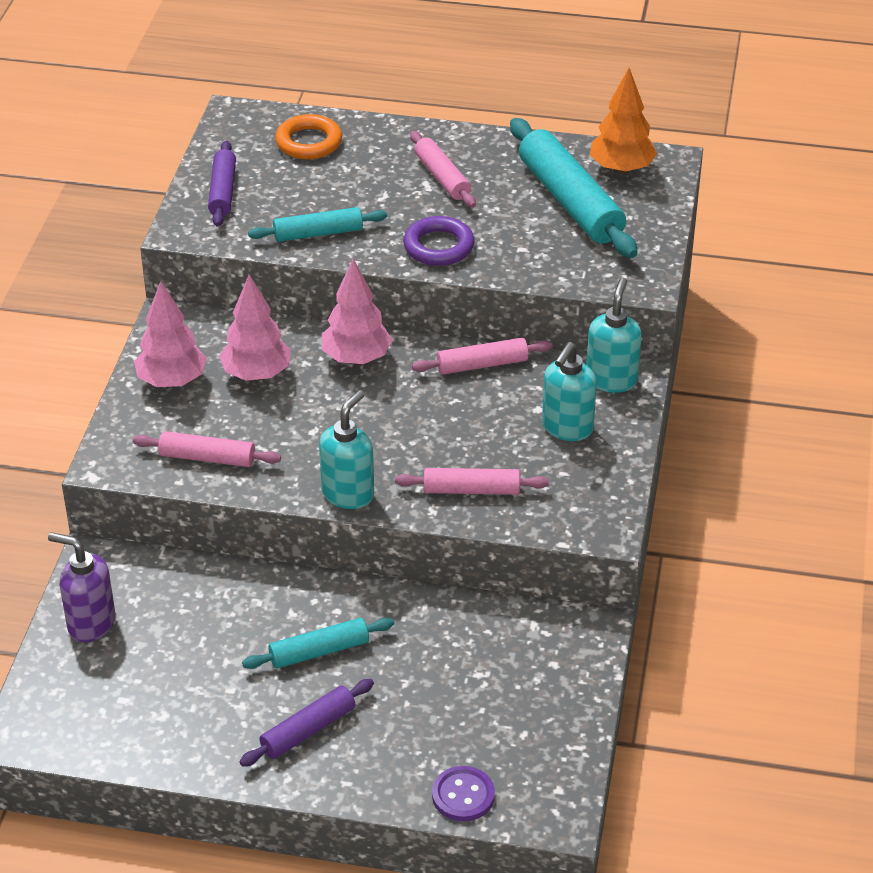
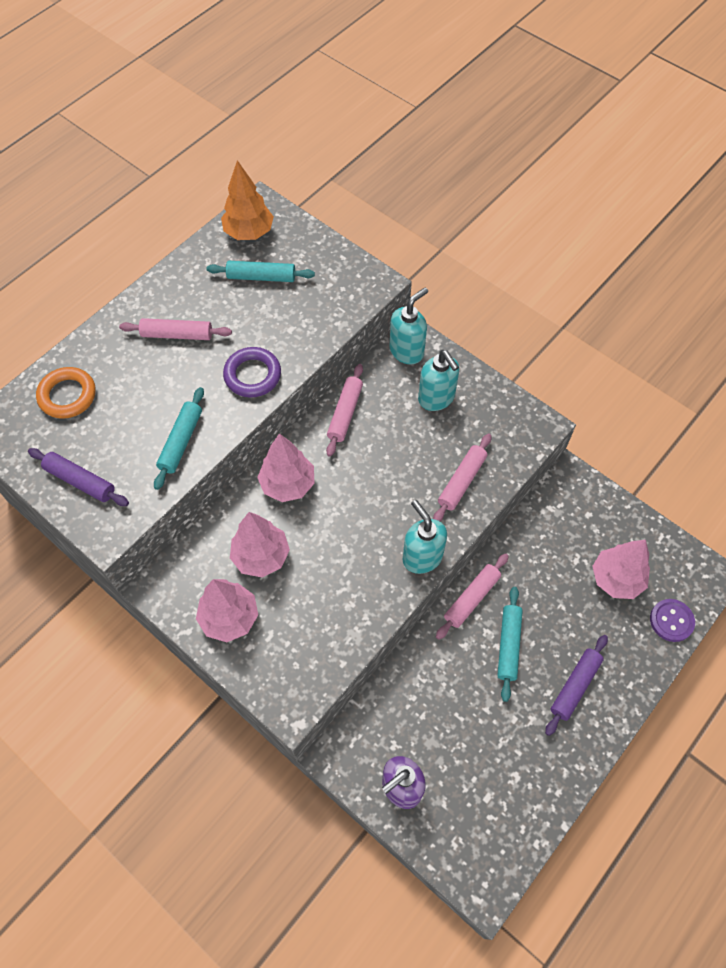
camera: 60 degrees left, 20 degrees up
(207, 458) = (329, 632): pink rolling pin -> pink rolling pin (471, 598)
(308, 730) = (575, 686): purple rolling pin -> purple rolling pin turned 45 degrees clockwise
(481, 721) = (616, 579): none -> pink tree
(570, 201) = (261, 277): turquoise rolling pin -> turquoise rolling pin, size x0.56
(611, 379) = (407, 351): turquoise soap dispenser -> turquoise soap dispenser turned 90 degrees clockwise

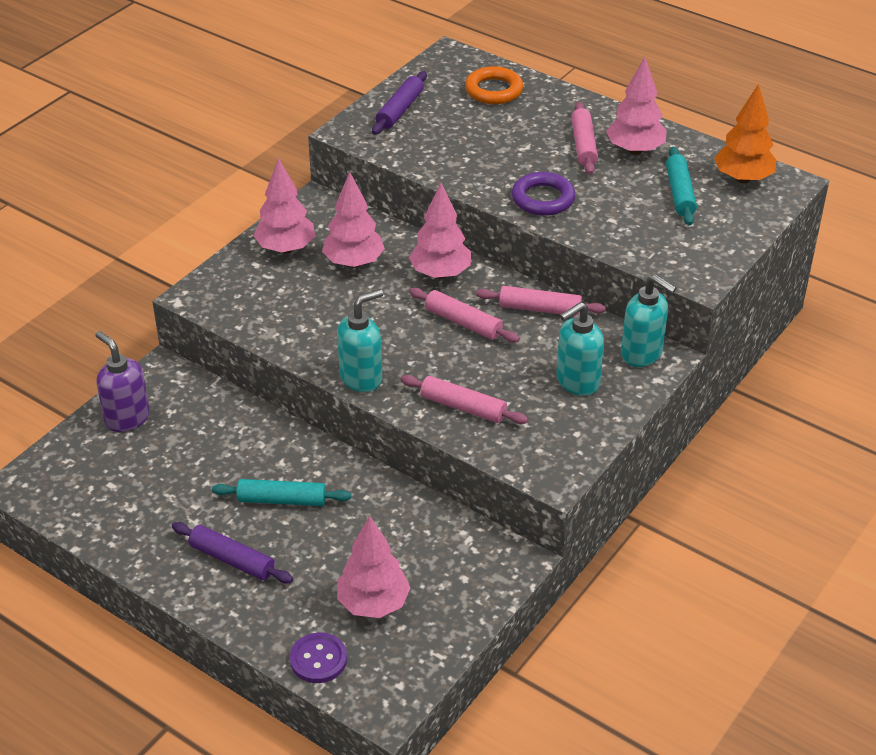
camera: 85 degrees right, 20 degrees down
(181, 442) = (452, 162): turquoise rolling pin -> none
(193, 298) = (635, 150): none -> pink tree
(471, 598) = (339, 467): pink rolling pin -> pink rolling pin (463, 322)

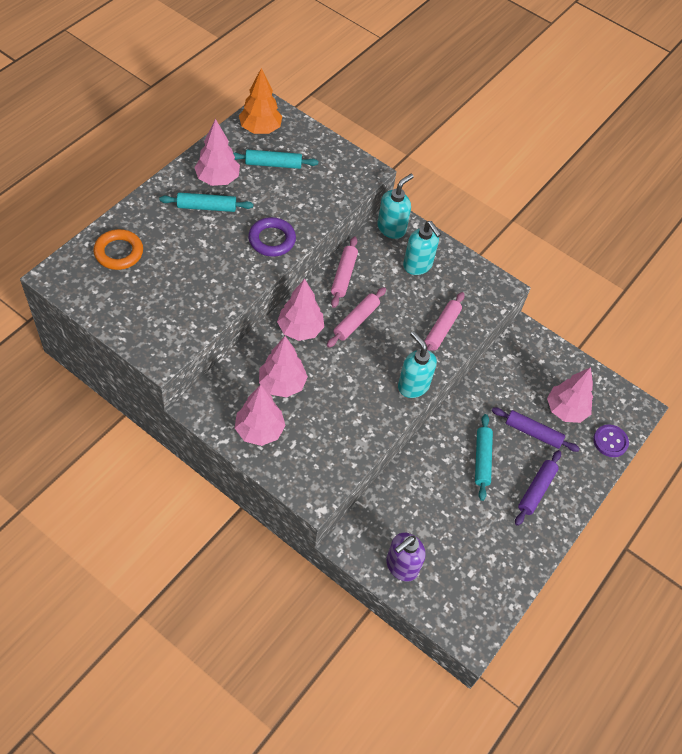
camera: 95 degrees left, 15 degrees up
(400, 110) = (136, 318): purple rolling pin -> purple rolling pin (533, 433)
(583, 145) = (206, 207): pink rolling pin -> turquoise rolling pin

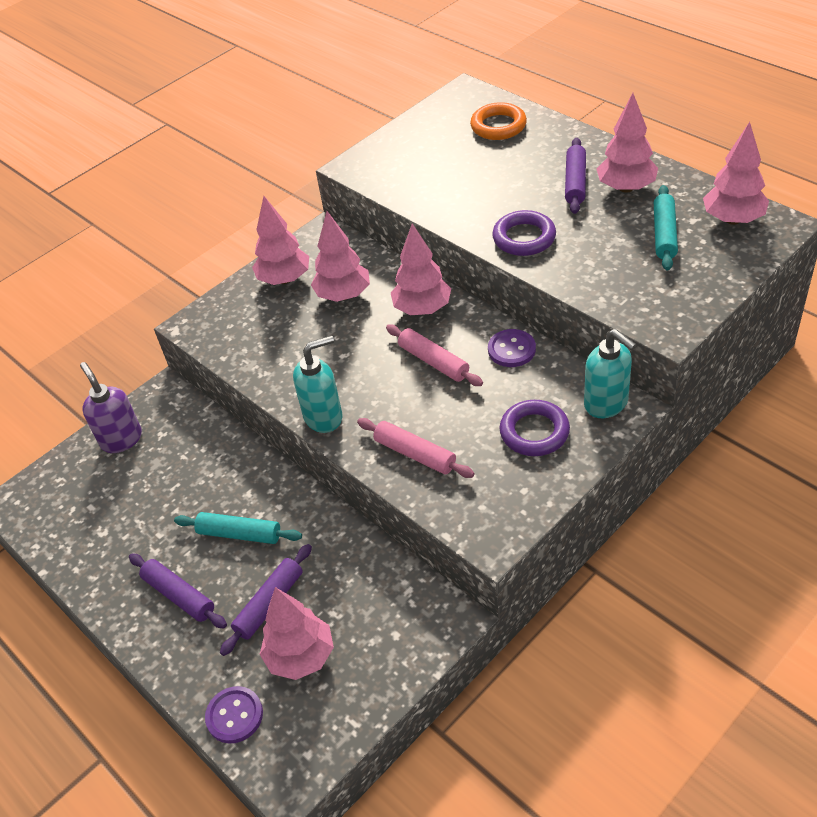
camera: 110 degrees right, 10 degrees down
(206, 207) = (575, 182): turquoise rolling pin -> purple rolling pin
(260, 129) = (732, 219): orange tree -> pink tree
(343, 275) = (511, 349): pink rolling pin -> purple button
(418, 265) = (534, 432): turquoise soap dispenser -> purple ring

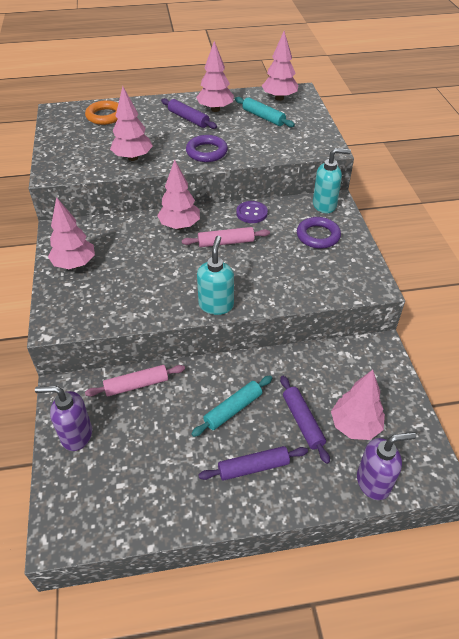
camera: 60 degrees left, 0 degrees up
(234, 716) = (373, 482): purple button -> purple soap dispenser
(343, 295) = (125, 248): pink tree -> pink tree (133, 158)
(415, 454) = (287, 283): pink rolling pin -> pink rolling pin (136, 385)

